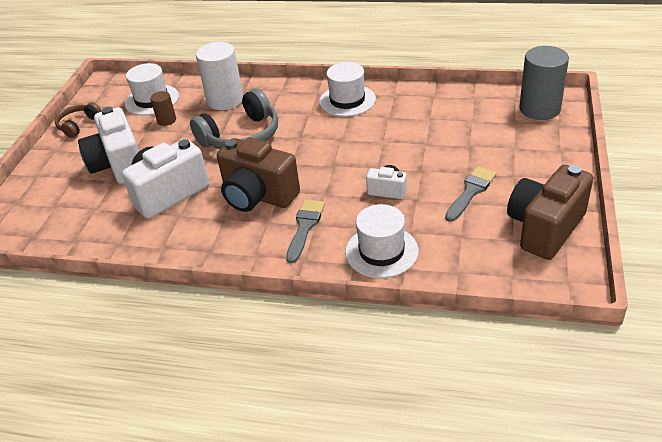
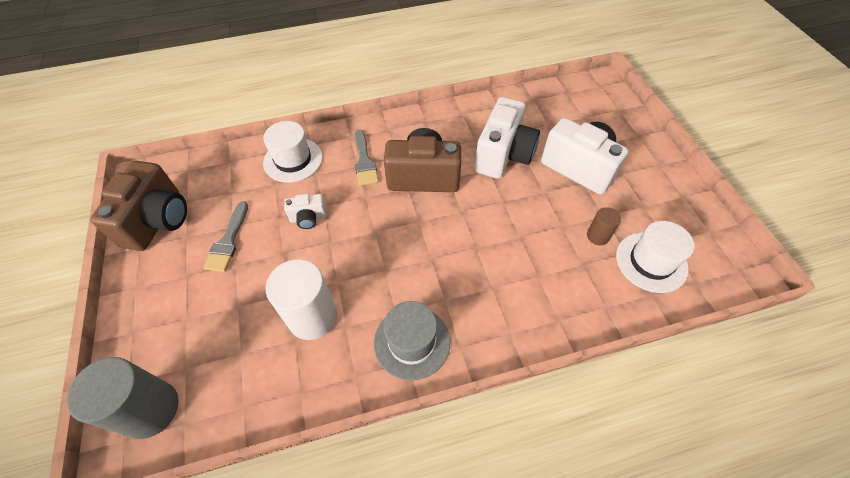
camera: 150 degrees right, 15 degrees up
(78, 125) = (681, 199): brown headphones -> none
(225, 100) = (564, 291): white cylinder -> white cylinder (312, 317)
(241, 136) = (495, 240): grey headphones -> none
(347, 100) = (412, 342): white hat -> grey hat

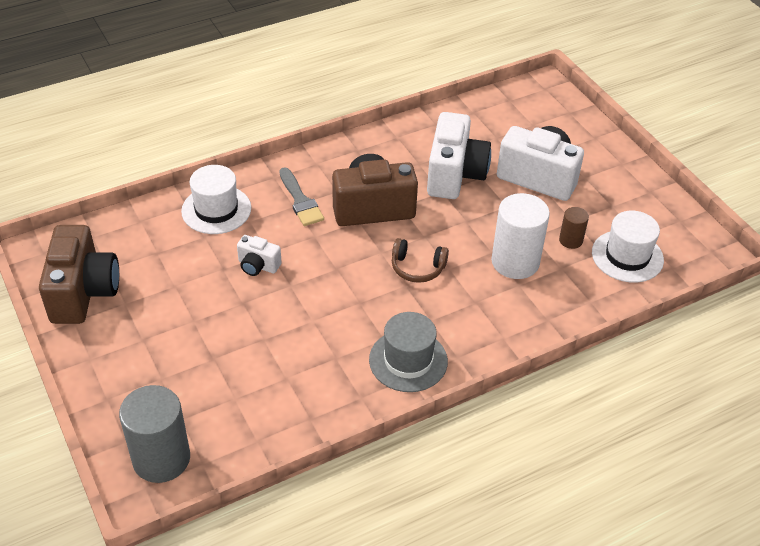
camera: 15 degrees left, 10 degrees down
(228, 241) = (175, 300): grey brush -> none
(308, 218) = (258, 266): white camera -> white camera turned 45 degrees clockwise
(312, 317) = (298, 355): white cylinder -> white cylinder (515, 262)
(447, 242) = (417, 268): none -> brown headphones

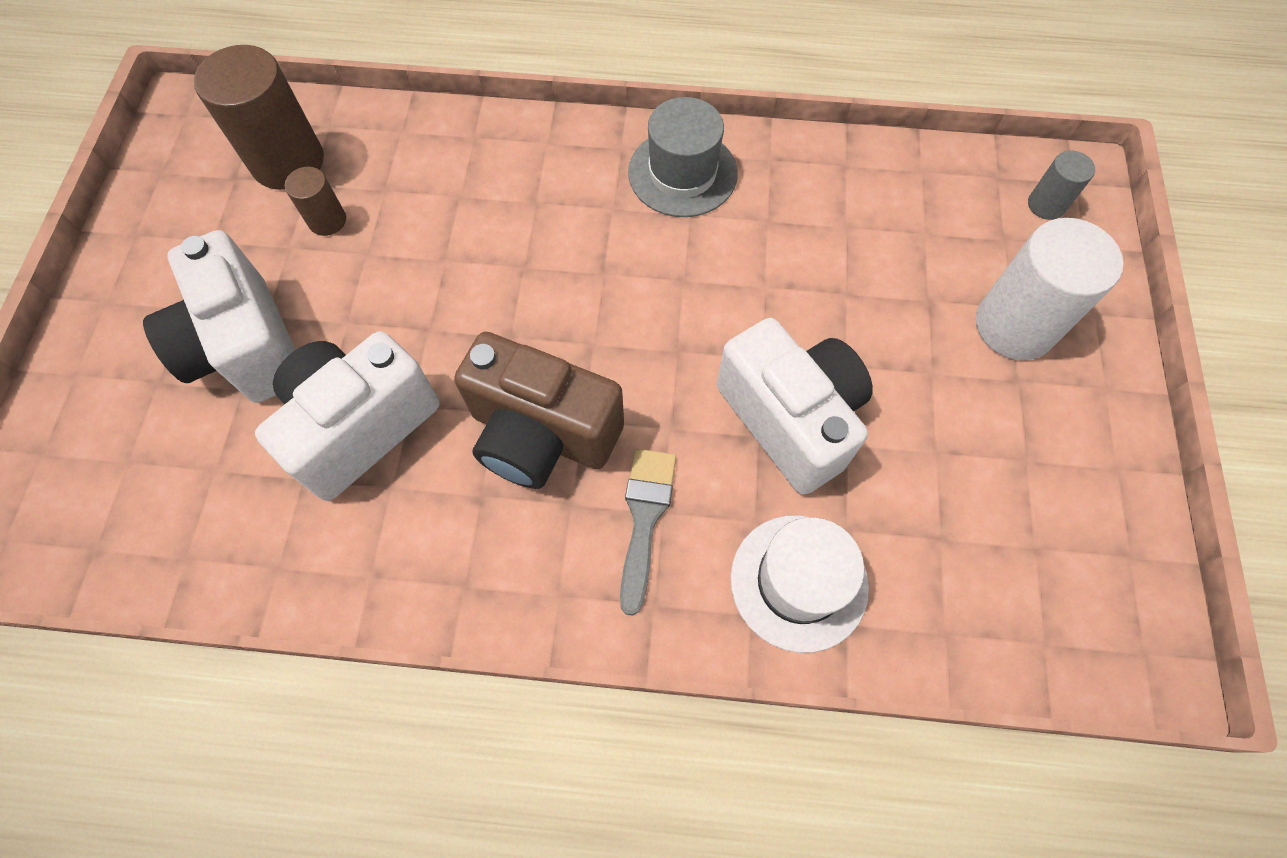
camera: 145 degrees left, 20 degrees up
(83, 292) = (1090, 518): brown camera -> none
(161, 458) = (1046, 205): grey cylinder -> grey cylinder, size x0.50
(258, 266) = (790, 419): white camera -> white camera, size x2.03
(417, 268) = (565, 290): brown headphones -> none
(515, 262) = (431, 229): white cylinder -> white cylinder (1015, 325)
(627, 256) = (288, 161): white hat -> brown cylinder

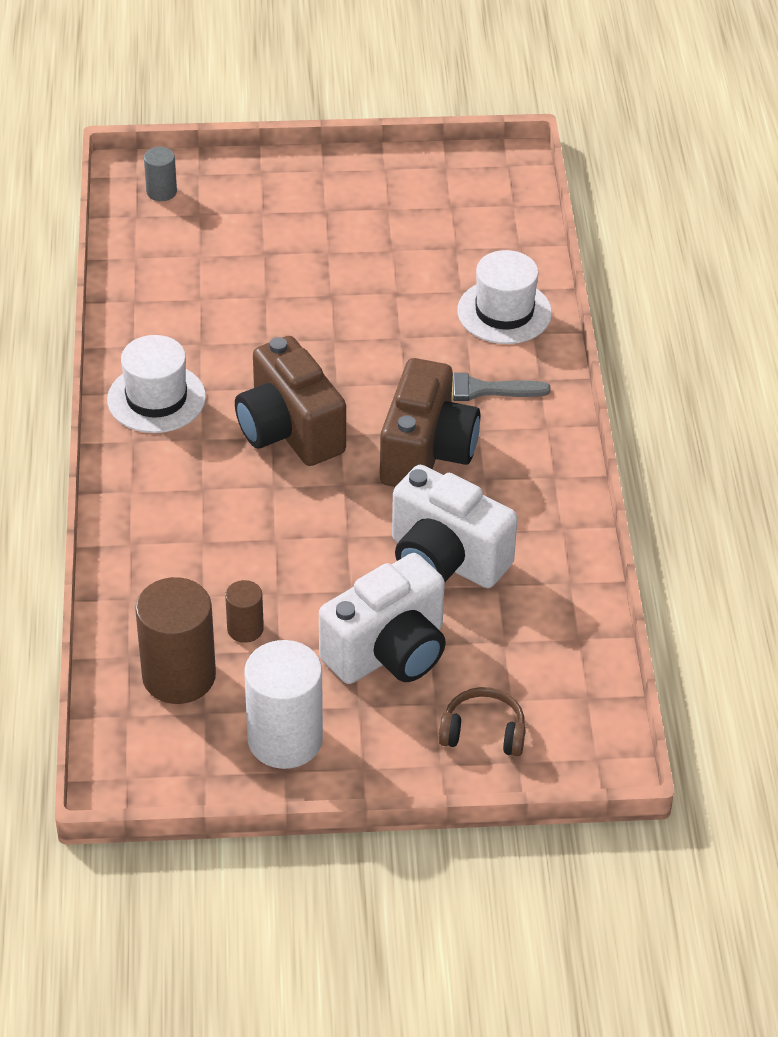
camera: 100 degrees left, 20 degrees down
(97, 424) = (483, 732): none -> brown headphones
(608, 292) = (289, 431): none -> brown camera
(682, 173) = (156, 398): grey hat -> white hat
(790, 419) = (383, 322): white camera -> none
(1015, 325) = (279, 211): white cylinder -> white cylinder (285, 739)

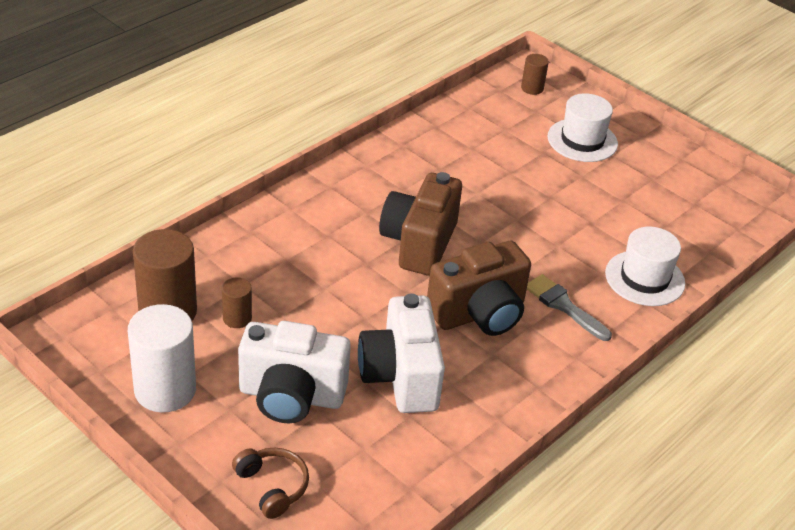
camera: 45 degrees right, 5 degrees down
(156, 398) = (374, 176): white hat -> white hat (582, 140)
(161, 192) = (532, 88): grey cylinder -> brown cylinder

